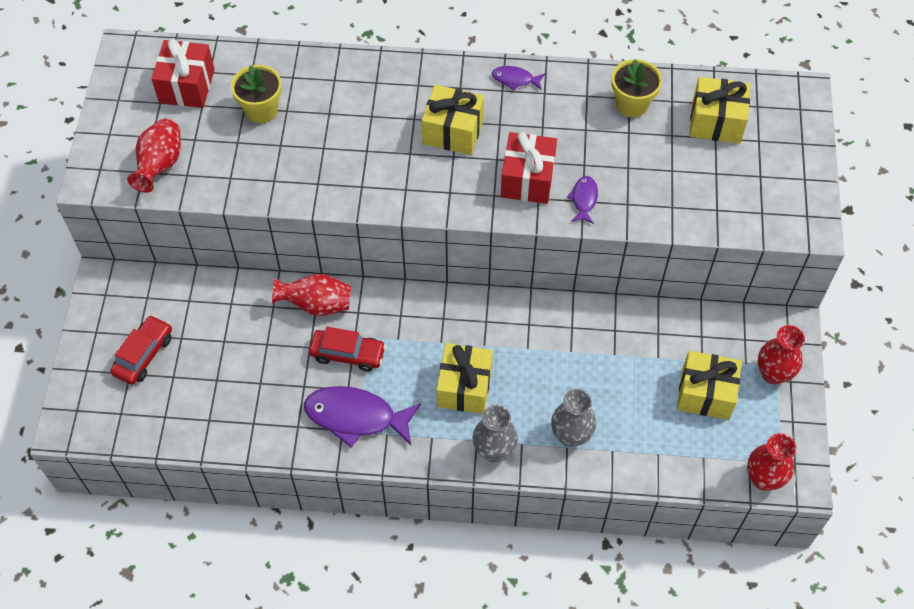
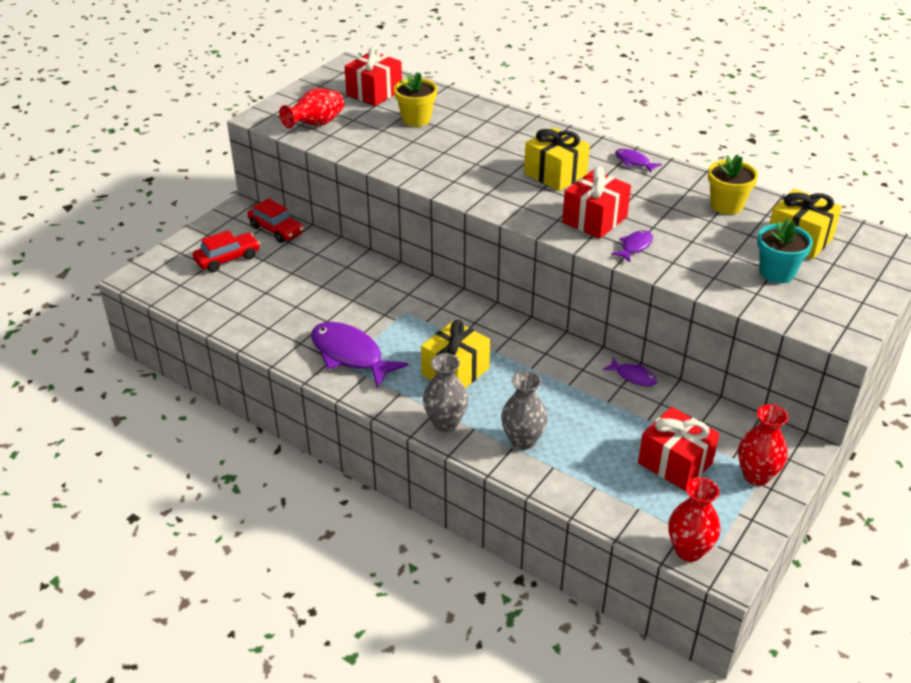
camera: 30 degrees right, 20 degrees down
(316, 305) = (380, 277): red vase -> none
(348, 354) = (378, 315): red car -> red car (276, 230)
(619, 314) = (633, 376): none -> purple fish
(705, 394) = (675, 463): yellow gift -> red gift
(720, 175) = (777, 273): none -> turquoise flower pot

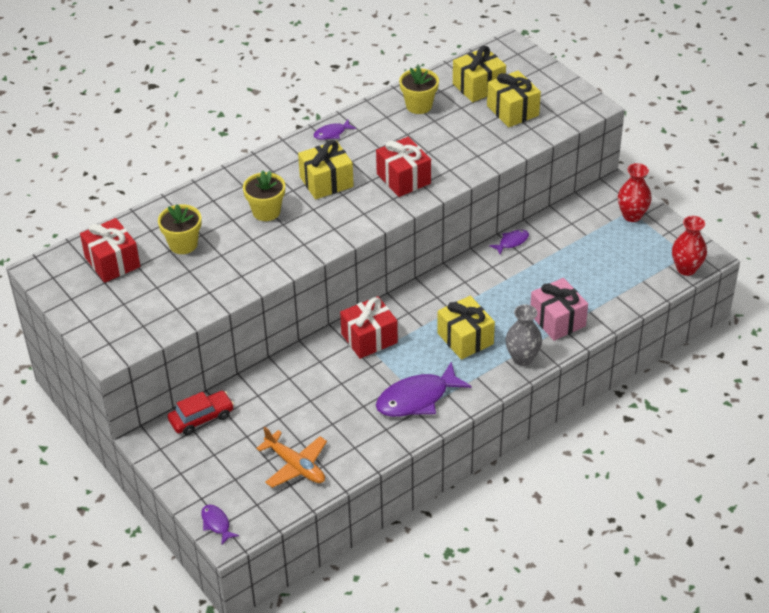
camera: 70 degrees left, 5 degrees up
(227, 259) = (232, 462): red car -> none
(233, 296) = (295, 466): none -> orange plane
(316, 124) = (150, 314): red vase -> none
(488, 151) = (266, 211): none -> yellow flower pot
(522, 440) = (557, 320): grey vase -> pink gift
(635, 246) = (449, 168): purple fish -> purple fish (216, 524)
(675, 463) = (607, 249): red gift -> red gift (369, 338)
(777, 273) = (512, 111): turquoise flower pot -> yellow gift

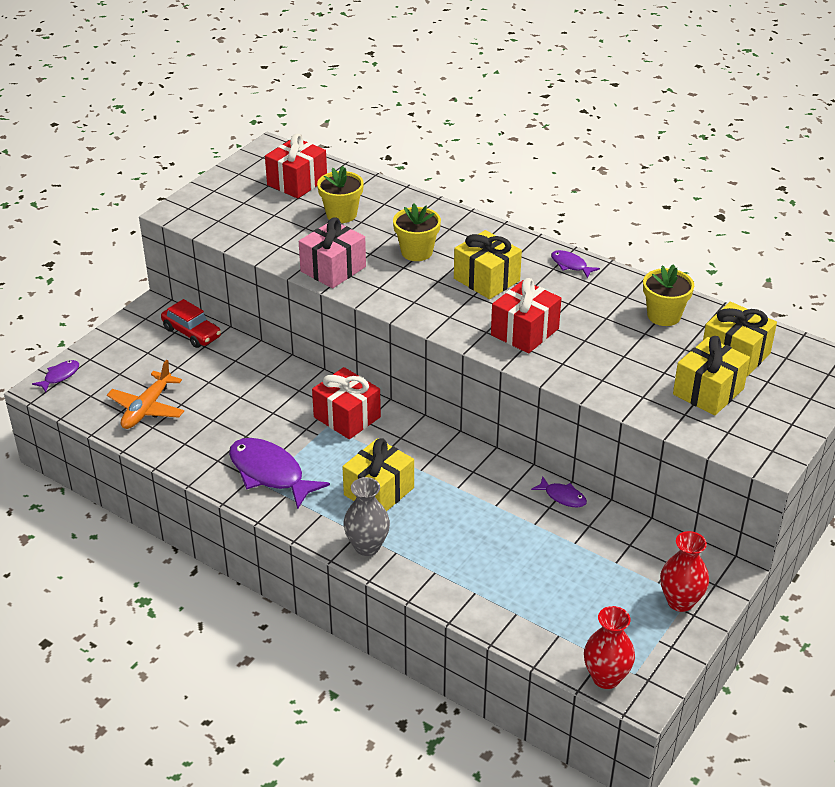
camera: 70 degrees right, 5 degrees down
(557, 320) = (445, 565): pink gift -> pink gift (333, 269)

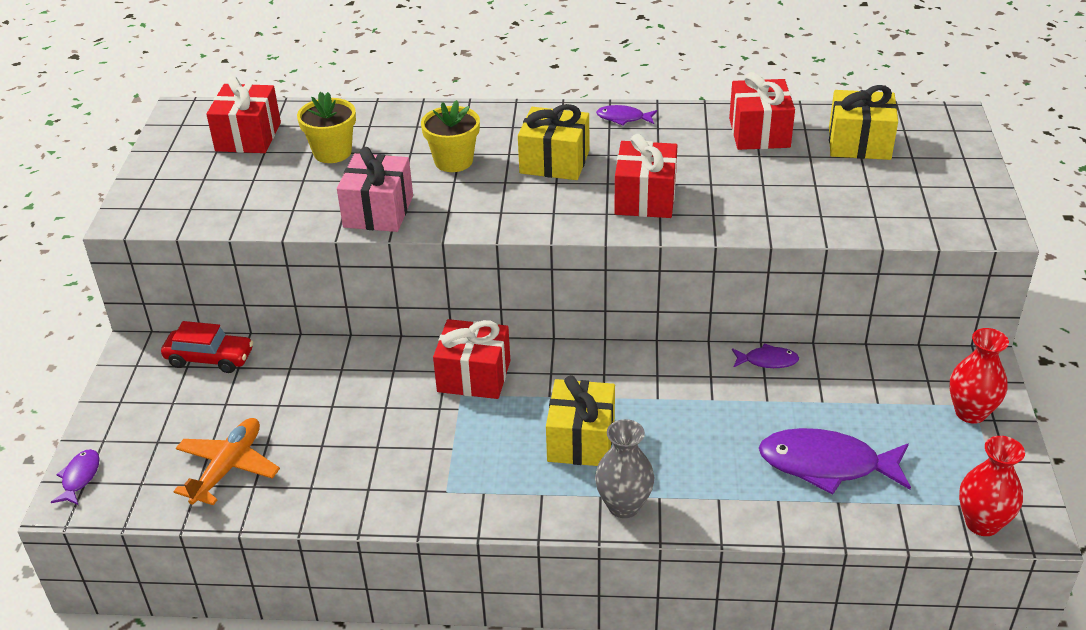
camera: 30 degrees left, 0 degrees up
(147, 408) = (228, 467): orange plane -> orange plane turned 150 degrees counterclockwise
(270, 473) = (443, 476): purple fish -> purple fish (826, 465)
(664, 316) = (759, 133): yellow flower pot -> red gift
(708, 391) = (873, 187): yellow gift -> none

